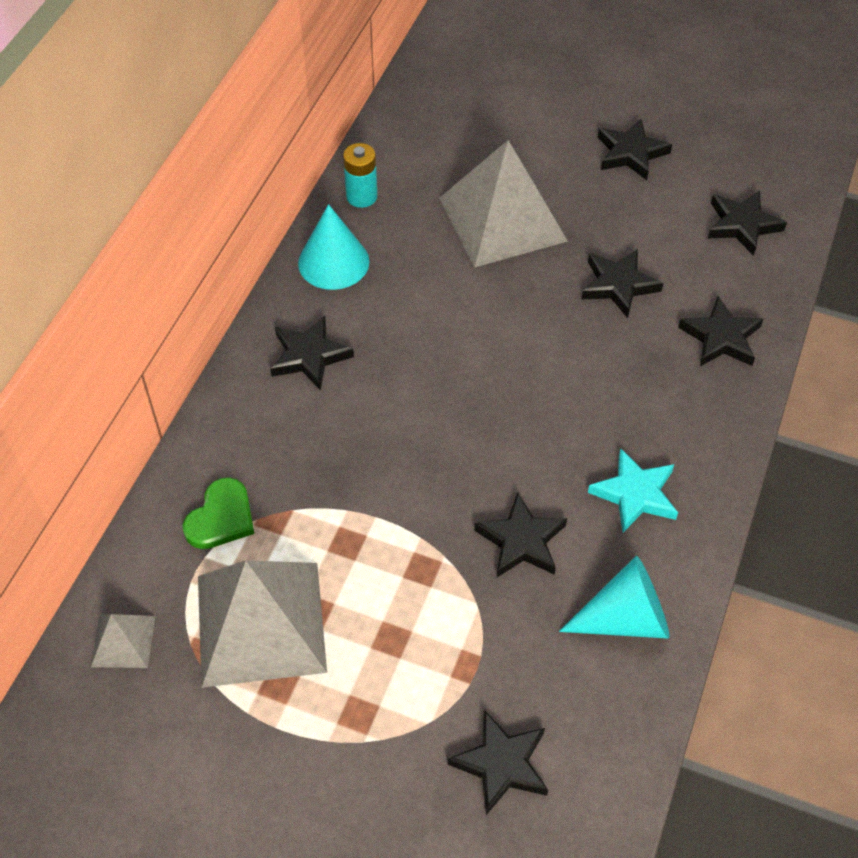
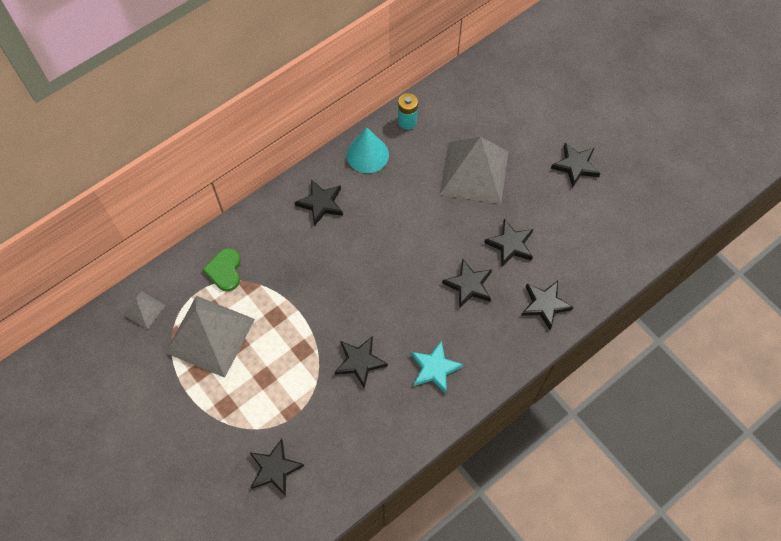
camera: 30 degrees right, 10 degrees up
(221, 517) = (225, 270): green heart -> green heart turned 120 degrees clockwise
(625, 618) = (383, 431): turquoise cone -> none
(742, 225) = (607, 243): black star -> black star (468, 285)

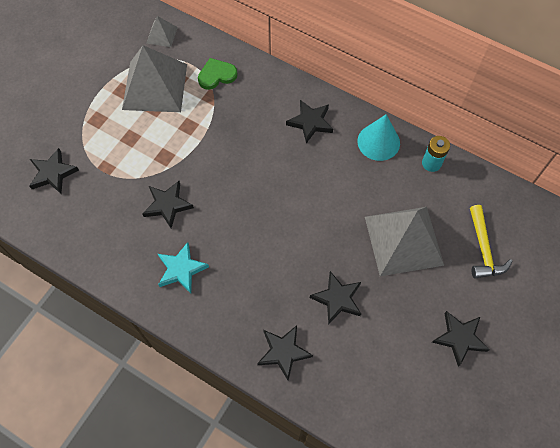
camera: 70 degrees right, 0 degrees up
(468, 285) = (277, 273): black star -> none
(504, 117) = (483, 249): none -> yellow hammer

